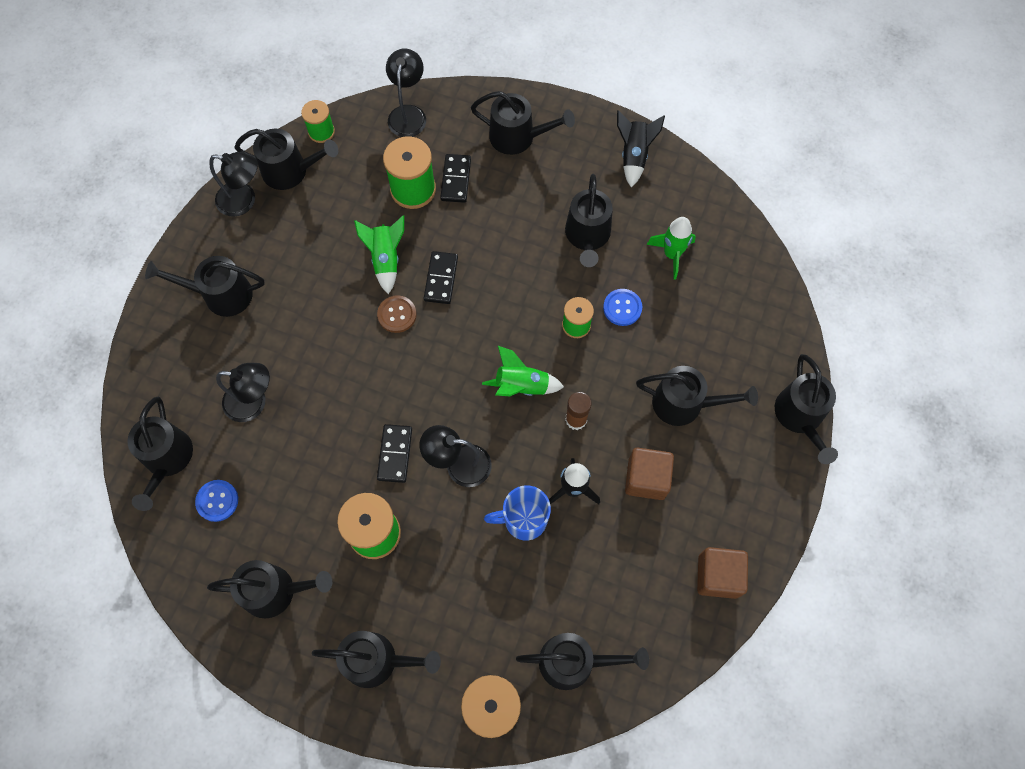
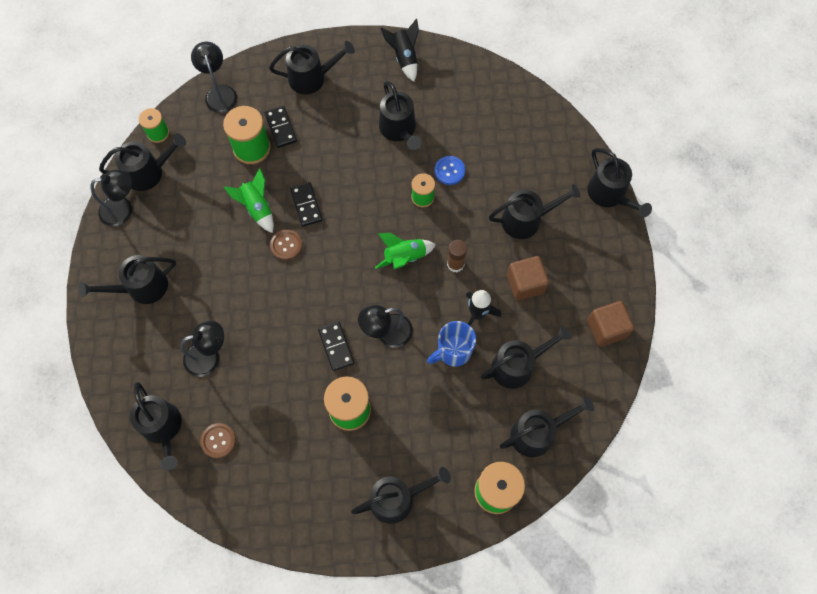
camera: 25 degrees left, 0 degrees up
(217, 501) = (218, 441): blue button -> brown button
(275, 591) = (297, 485): black watering can -> black watering can (517, 365)
(671, 254) = (466, 118): green rocket -> none

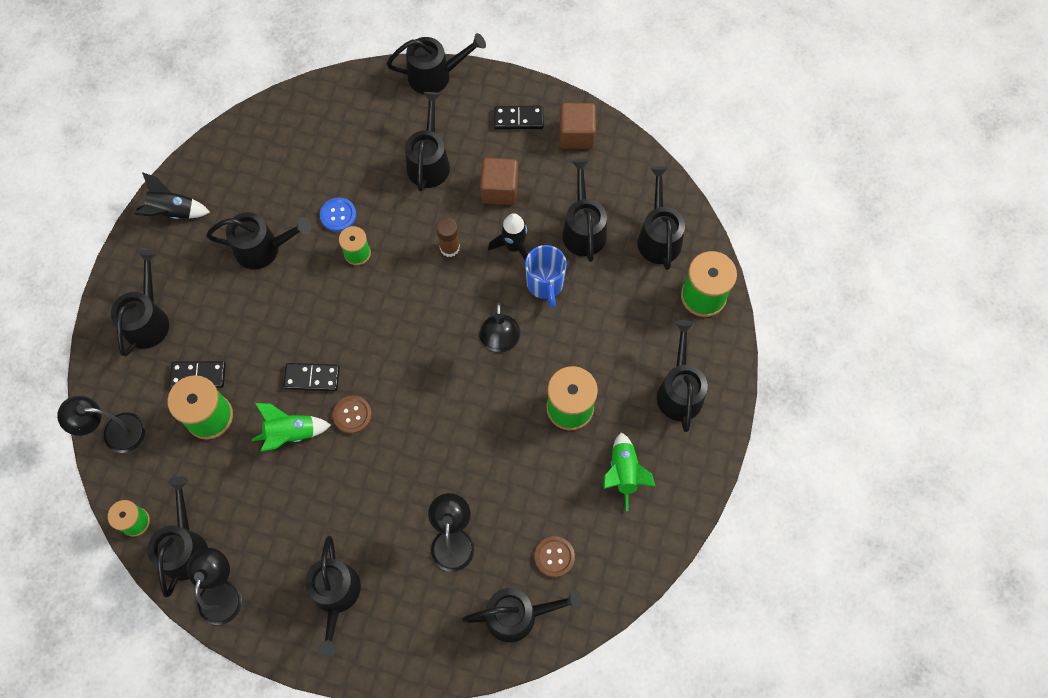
camera: 70 degrees left, 0 degrees up
(336, 346) = (494, 399): black domino -> black domino (518, 119)
(404, 257) = (420, 295): green rocket -> green rocket (624, 473)

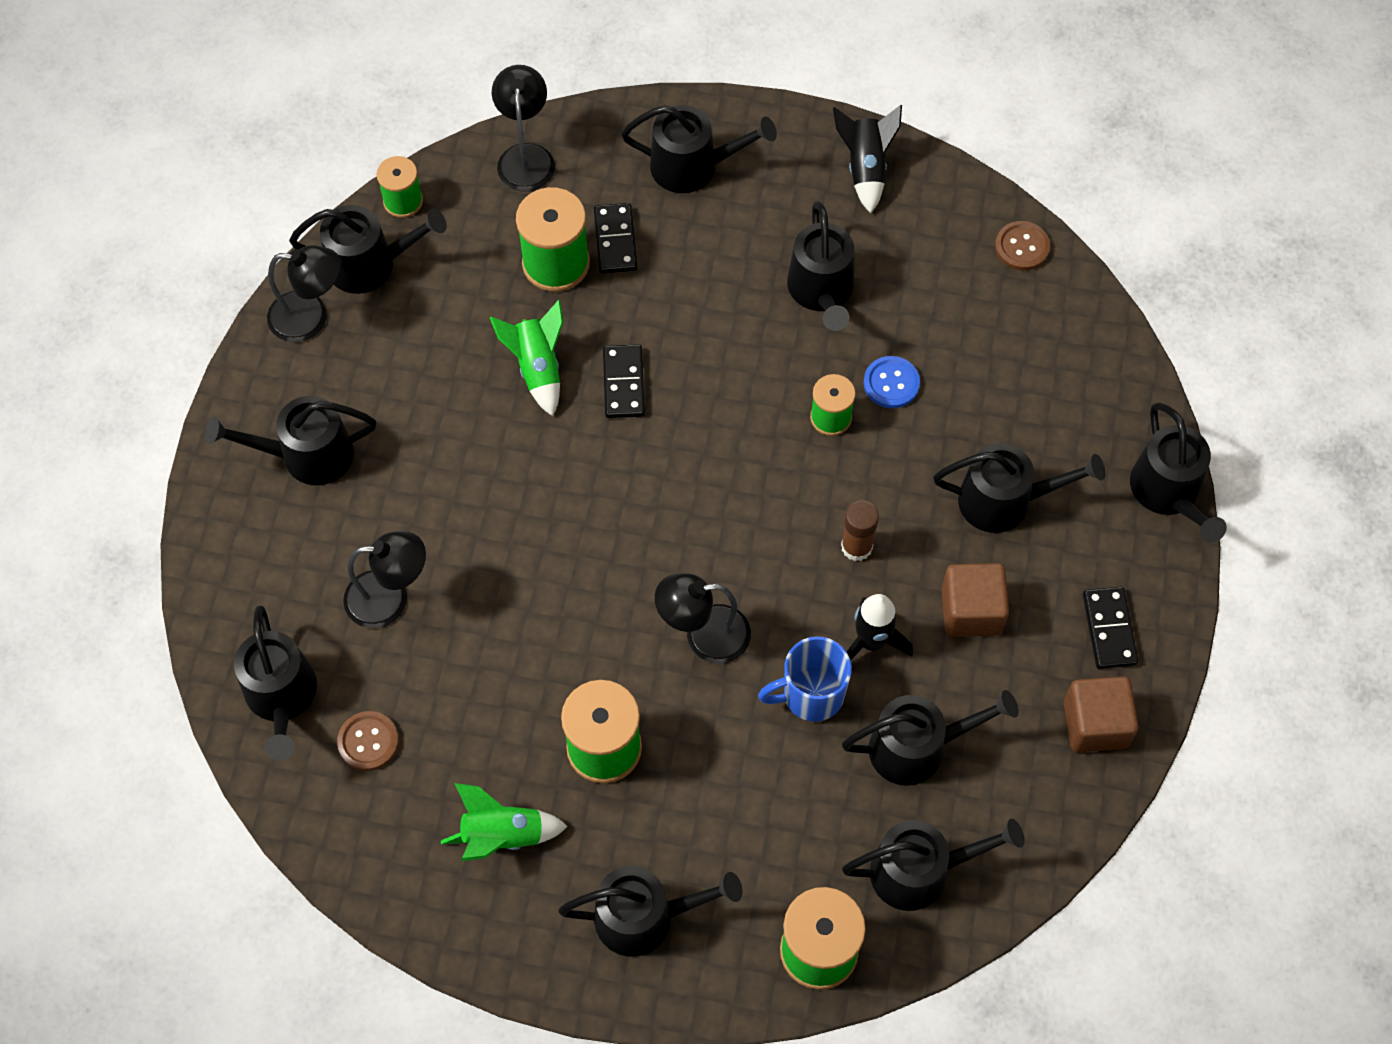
camera: 85 degrees right, 5 degrees down
(352, 415) = (570, 443): brown button -> brown button (1022, 247)

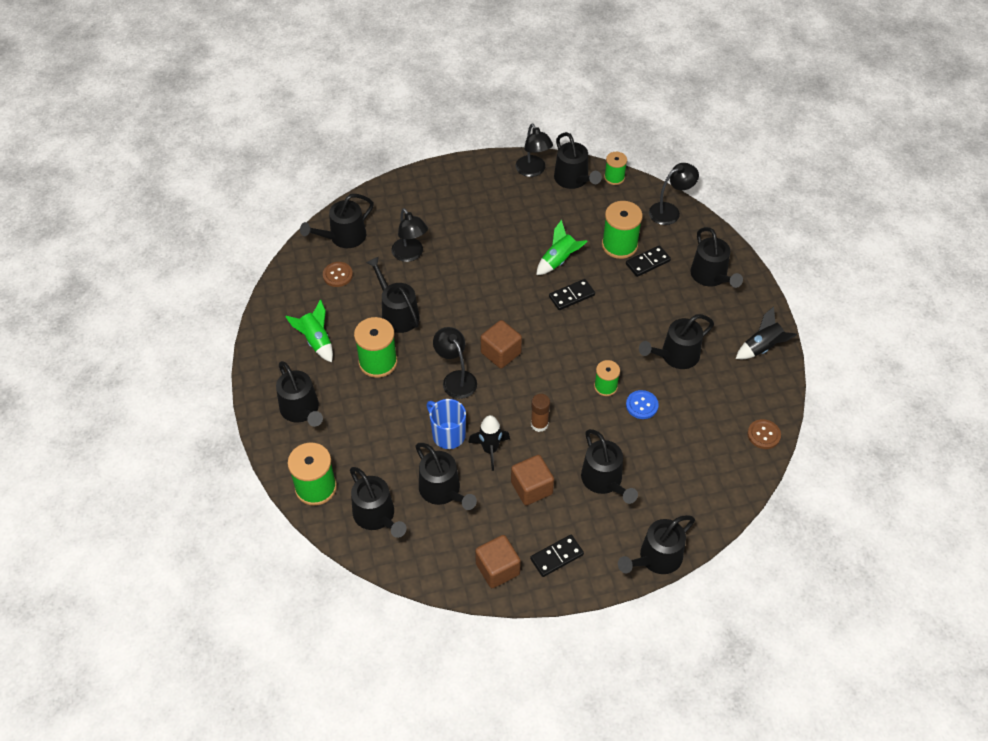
camera: 65 degrees right, 10 degrees down
(307, 455) = (464, 198): black watering can -> black watering can (397, 313)
(685, 543) = (501, 353): none -> brown cube

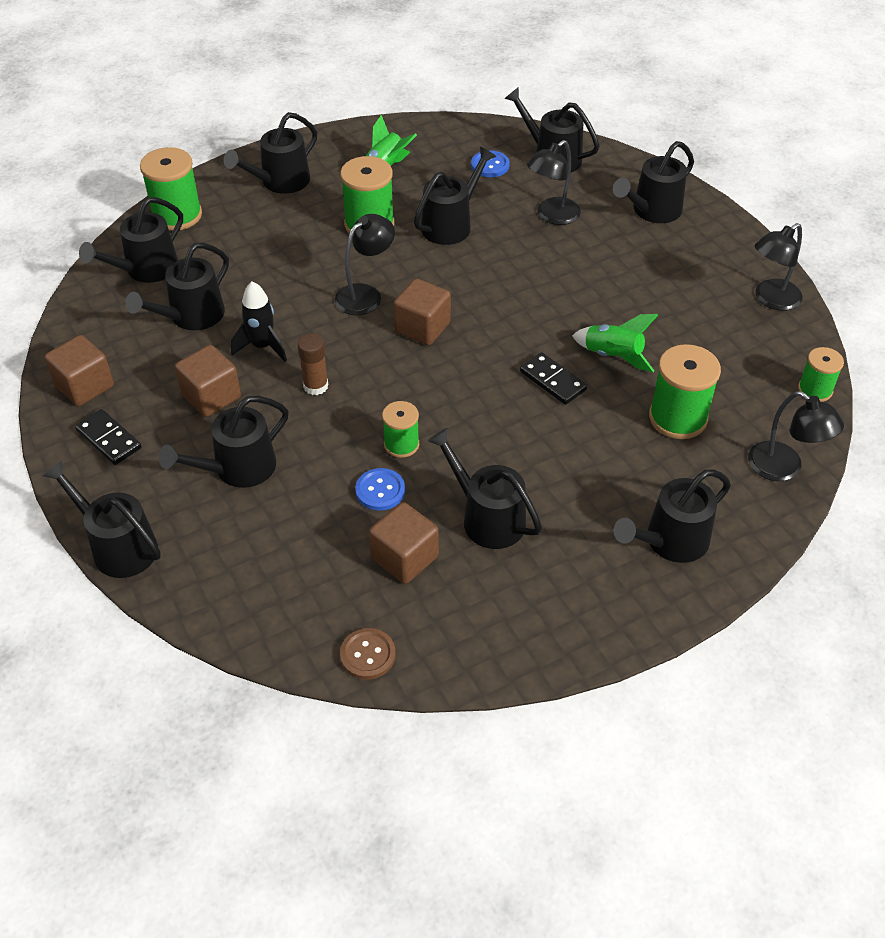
camera: 75 degrees right, 5 degrees down
(337, 275) = (490, 165): brown button -> blue button
(448, 434) = (276, 304): blue mug -> none
(573, 179) = (781, 345): black watering can -> black watering can (652, 211)
(647, 262) = (659, 456): black domino -> none
(697, 403) = (404, 558): none -> brown cube
(762, 347) = (548, 632): black rocket -> none

